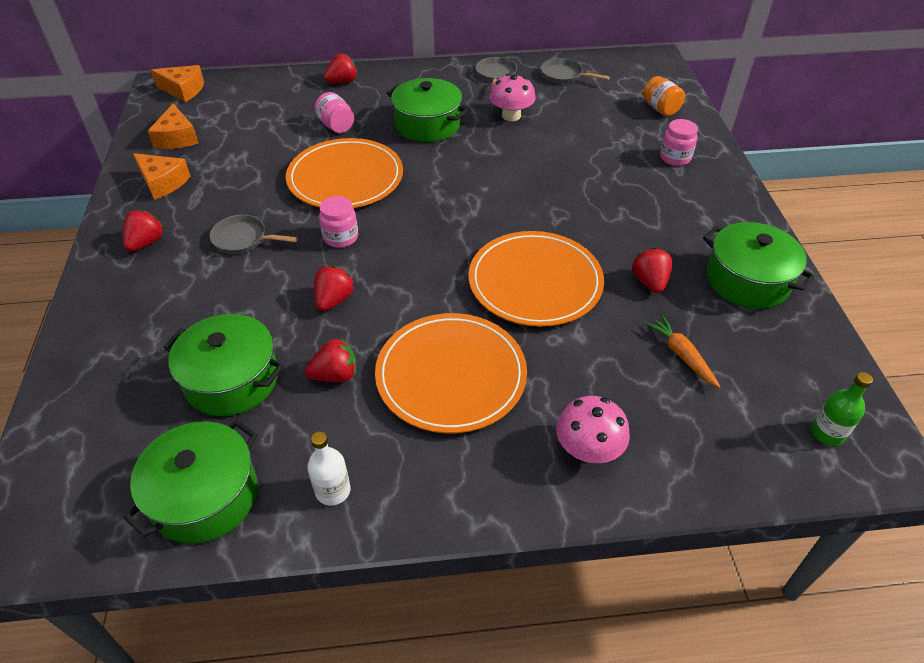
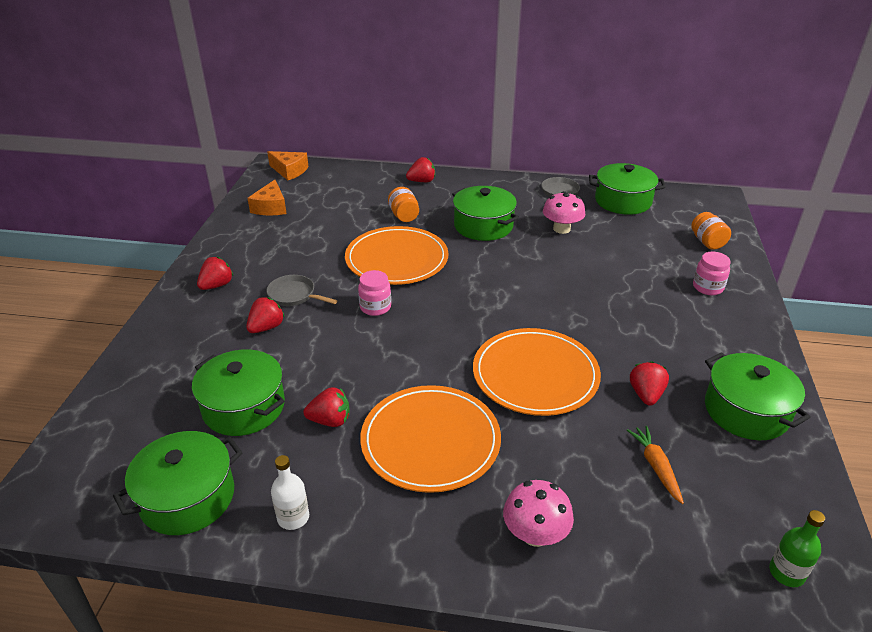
camera: 15 degrees right, 10 degrees down
(163, 182) = (247, 240): orange cheese -> none
(334, 300) = (351, 358): red strawberry -> red strawberry (266, 327)
(336, 126) = (404, 216): pink jar -> orange jar
(564, 75) = (623, 201): grey pan -> green pot

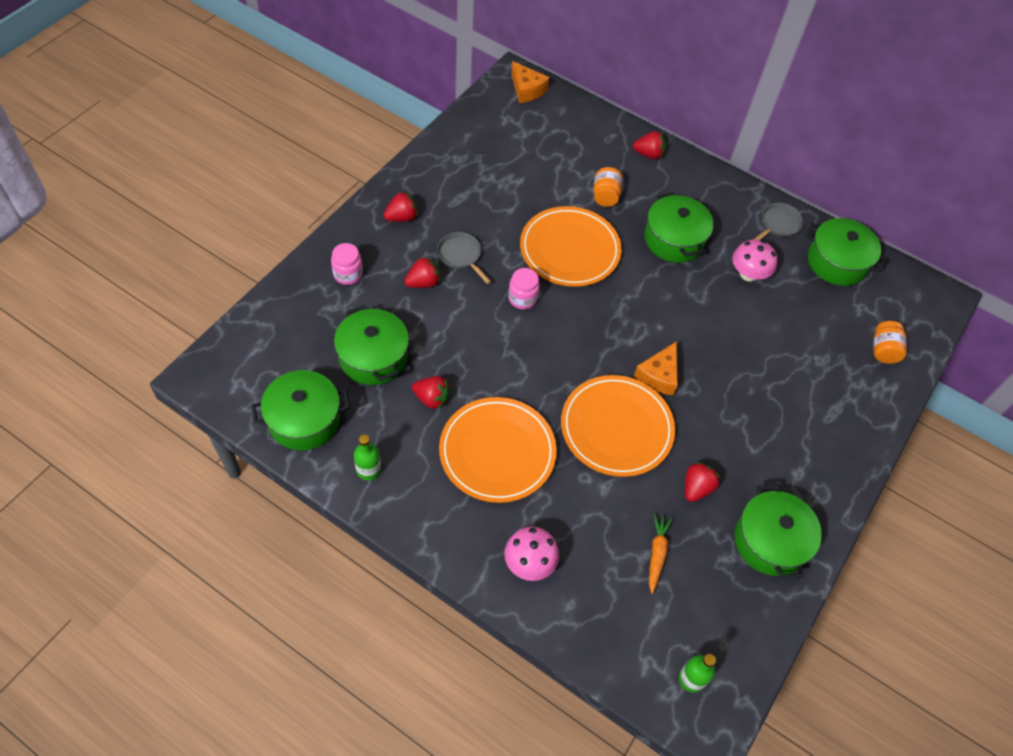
camera: 20 degrees right, 20 degrees up
(271, 207) = (487, 135): orange cheese -> orange cheese (659, 375)
(293, 517) = (368, 470): white bottle -> green bottle
(708, 287) = (839, 404): pink jar -> pink jar (348, 274)

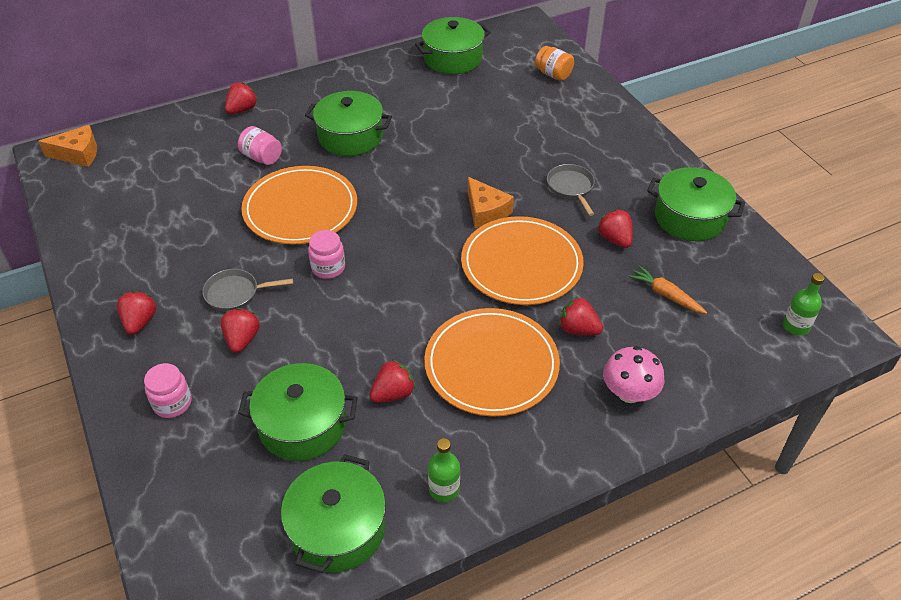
camera: 55 degrees left, 10 degrees down
(572, 499) = (578, 329): none -> red strawberry
(605, 196) = (262, 157): orange jar -> pink jar
(748, 274) = (424, 110): pink mushroom -> none
(778, 224) = (389, 71): grey pan -> grey pan (571, 187)

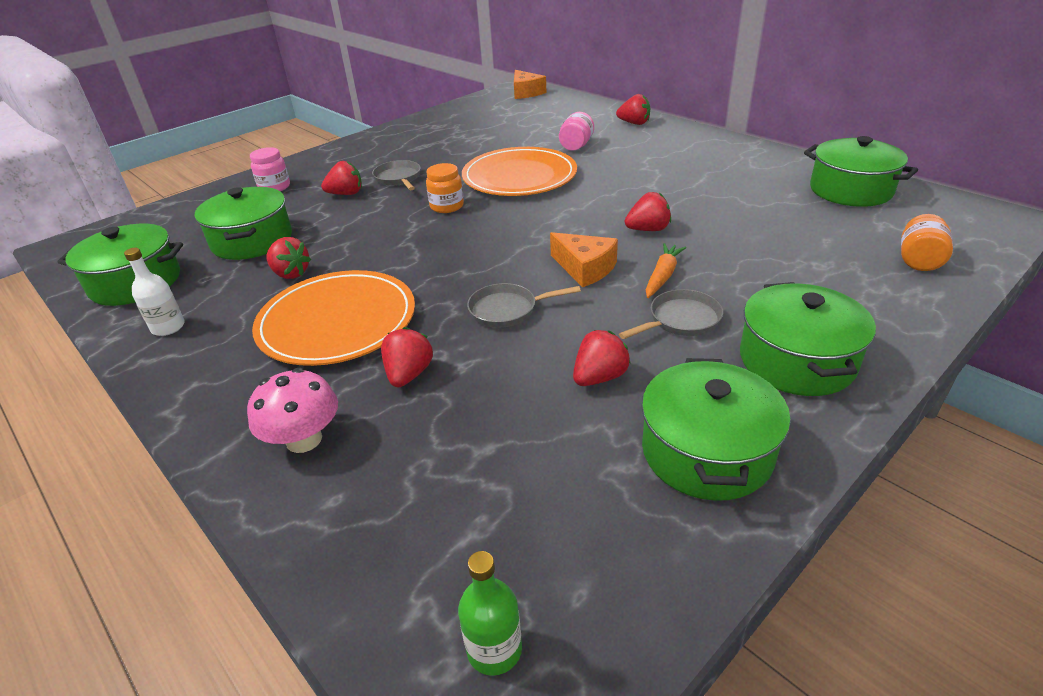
camera: 75 degrees right, 10 degrees down
(140, 322) = (356, 156): red strawberry -> red strawberry (648, 229)
(328, 268) = (447, 206): pink jar -> orange jar
(350, 137) = (643, 172): green pot -> green pot (796, 360)
(444, 489) = (168, 327): green bottle -> white bottle
(486, 211) = (585, 268): orange cheese -> orange cheese turned 90 degrees counterclockwise
(521, 264) = (507, 310): orange plate -> grey pan
(665, 295) = (506, 448): orange carrot -> orange carrot (662, 276)

